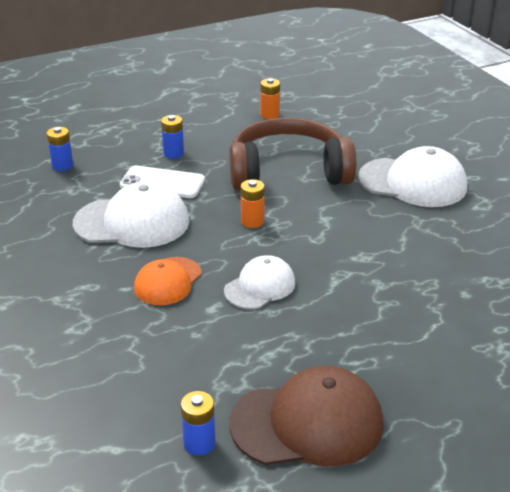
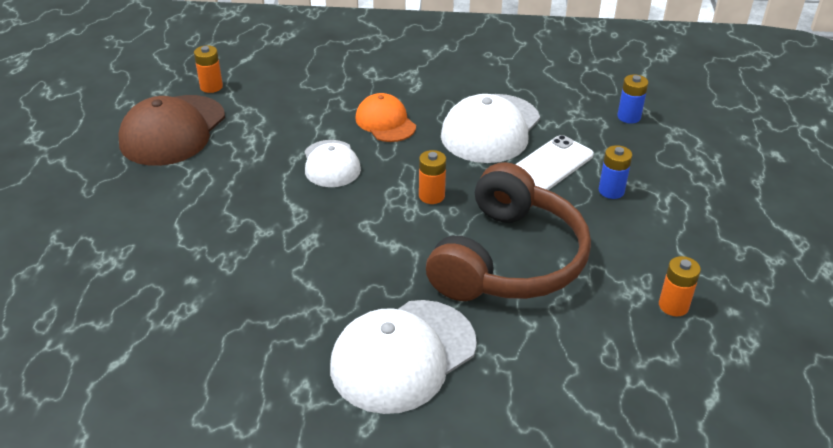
camera: 120 degrees right, 5 degrees up
(199, 443) = (211, 87): blue battery -> orange battery

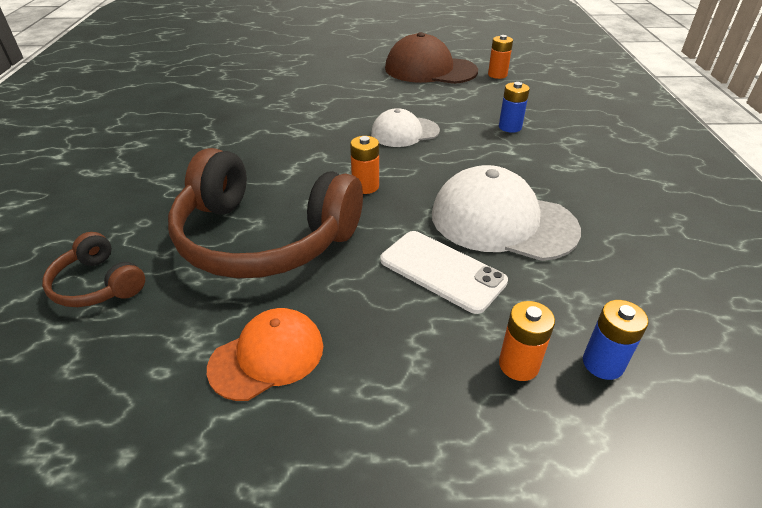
camera: 85 degrees right, 0 degrees up
(385, 122) = (483, 154): orange cap -> orange cap (267, 356)
(403, 355) = (152, 182): white cap -> none
(575, 363) = (98, 284): none -> brown headphones
(611, 191) = (397, 329): blue battery -> blue battery (510, 127)
(673, 306) = (156, 381): orange battery -> orange battery (518, 365)

